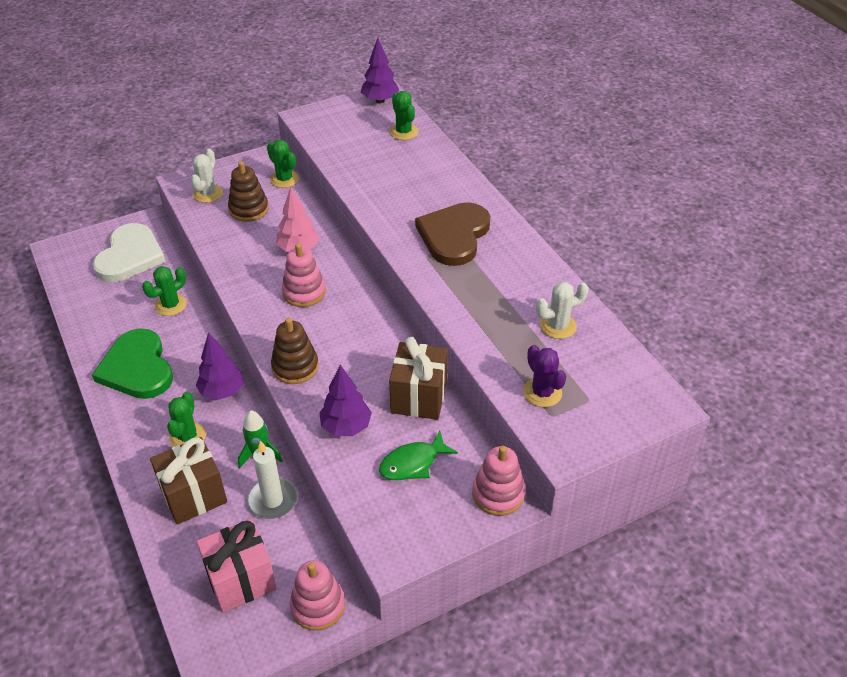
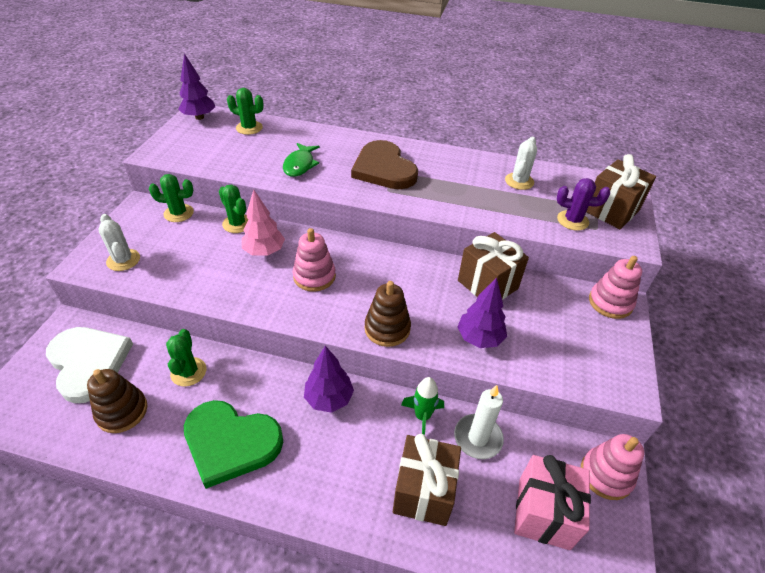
camera: 50 degrees left, 0 degrees up
(187, 437) = (353, 454): green cactus -> green cactus (237, 224)
(249, 209) = (180, 250): brown stacking toy -> brown stacking toy (122, 411)
(413, 463) = (548, 325): green fish -> green fish (300, 165)
(599, 413) = (611, 211): none -> brown gift

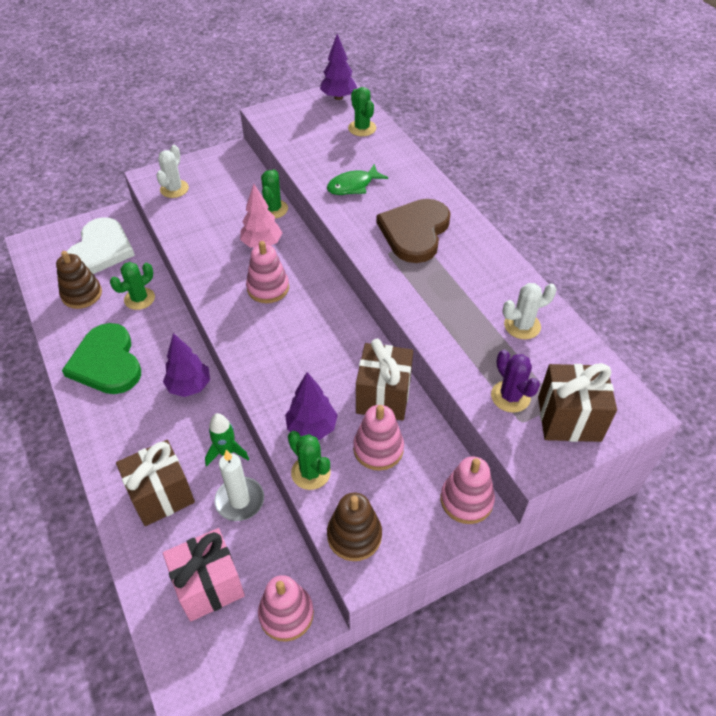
camera: 50 degrees right, 5 degrees up
(178, 213) = (247, 175): green cactus -> green cactus (310, 472)
(387, 328) = (260, 365): brown stacking toy -> brown stacking toy (354, 535)
(531, 316) = (378, 449): none -> pink stacking toy

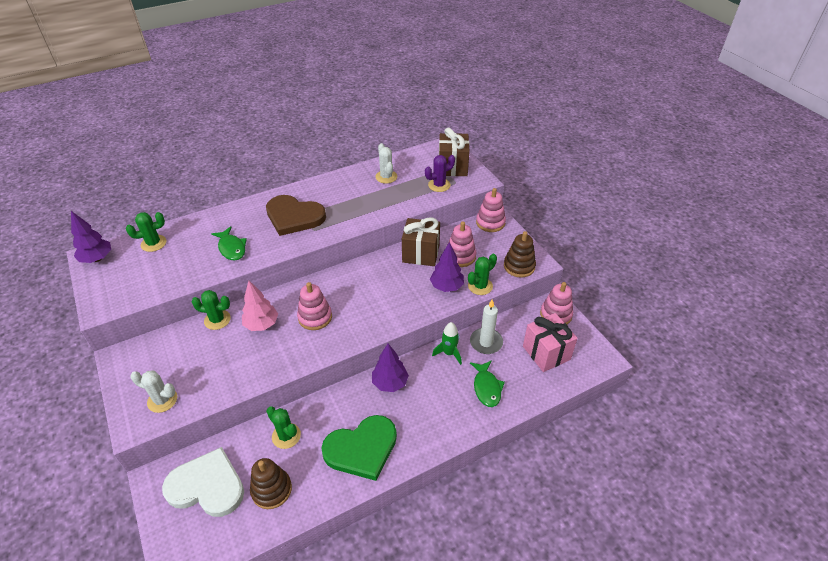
camera: 90 degrees left, 5 degrees down
(161, 495) = (486, 387): brown gift -> green fish

